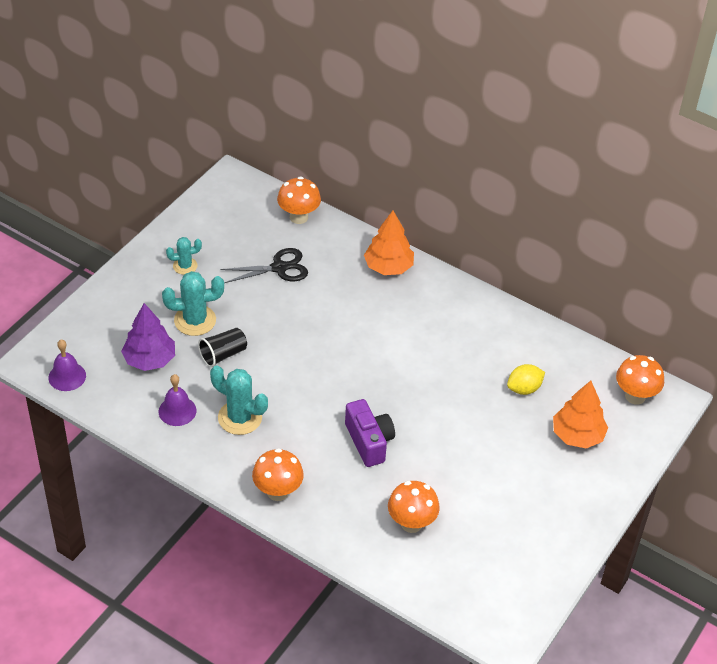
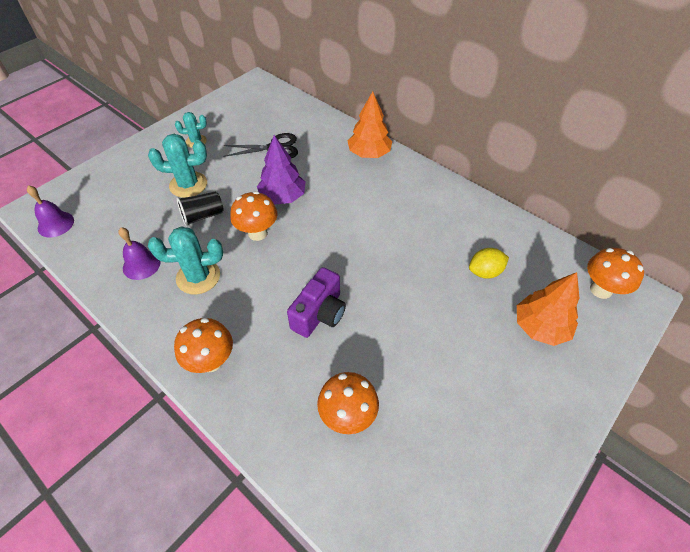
camera: 10 degrees right, 5 degrees up
(149, 360) = (135, 215): purple tree -> purple tree (282, 197)
(240, 418) = (198, 277): turquoise cactus -> turquoise cactus turned 45 degrees counterclockwise
(298, 217) = (301, 112): orange mushroom -> orange mushroom (257, 233)
(369, 442) = (319, 314): purple camera -> purple camera turned 45 degrees clockwise

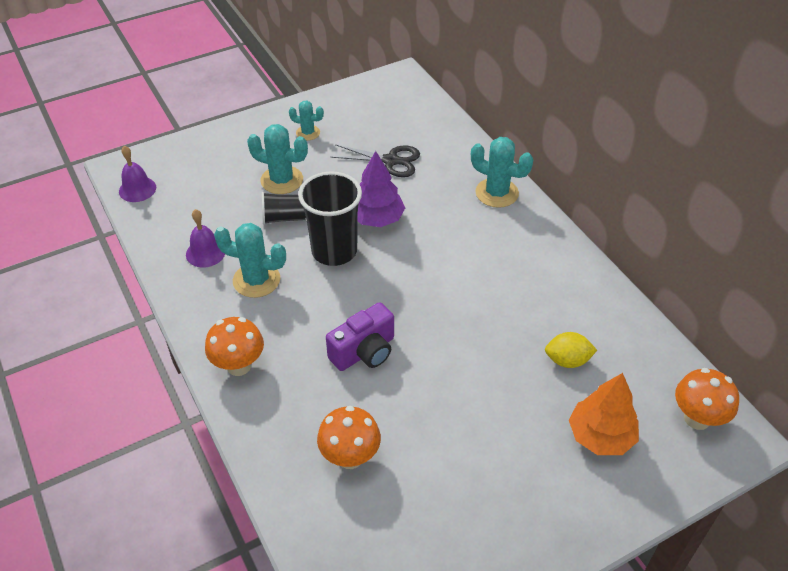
camera: 20 degrees right, 5 degrees down
(257, 233) = (334, 251): orange mushroom -> black cup
(369, 154) = (497, 193): orange tree -> turquoise cactus

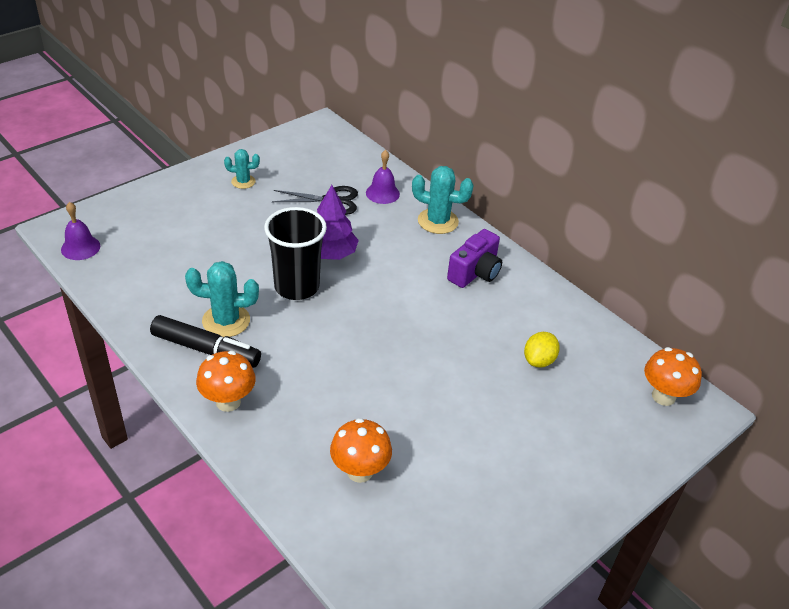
camera: 15 degrees left, 5 degrees down
(205, 252) = (167, 300): purple bell -> purple bell (382, 193)
(230, 308) = (206, 350): none -> black marker
(282, 180) = (228, 227): turquoise cactus -> none
(284, 218) = (239, 261): black cup -> none
(364, 352) = (349, 375): purple camera -> purple camera (475, 273)
(567, 360) = (539, 360): yellow lemon -> yellow lemon turned 45 degrees counterclockwise
(600, 436) = (584, 422): orange tree -> none

